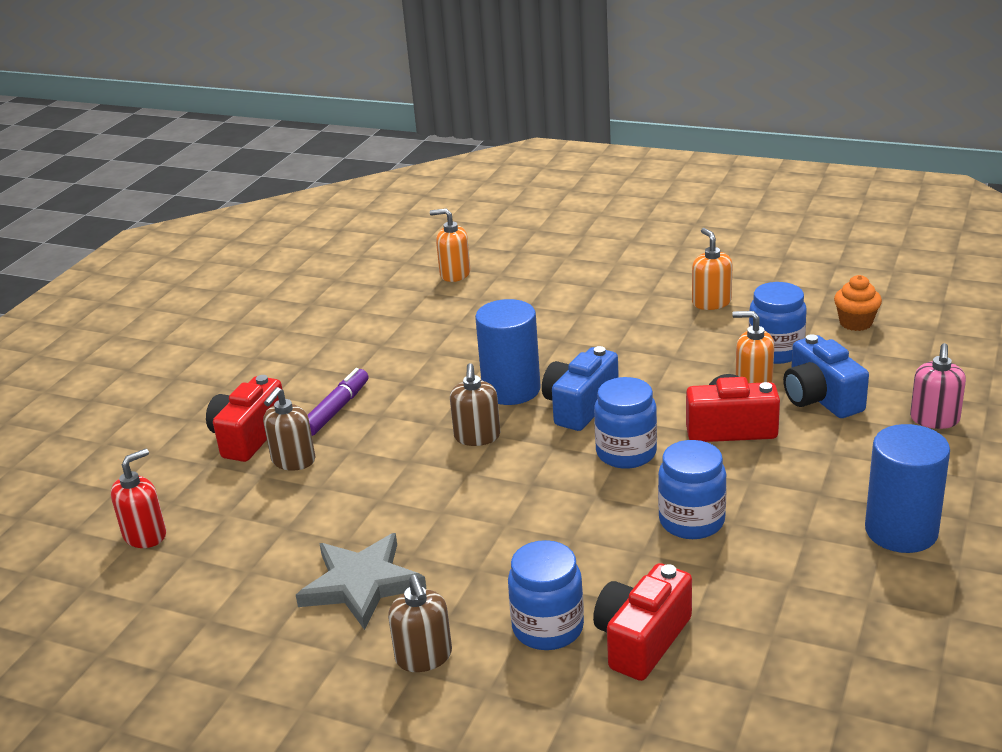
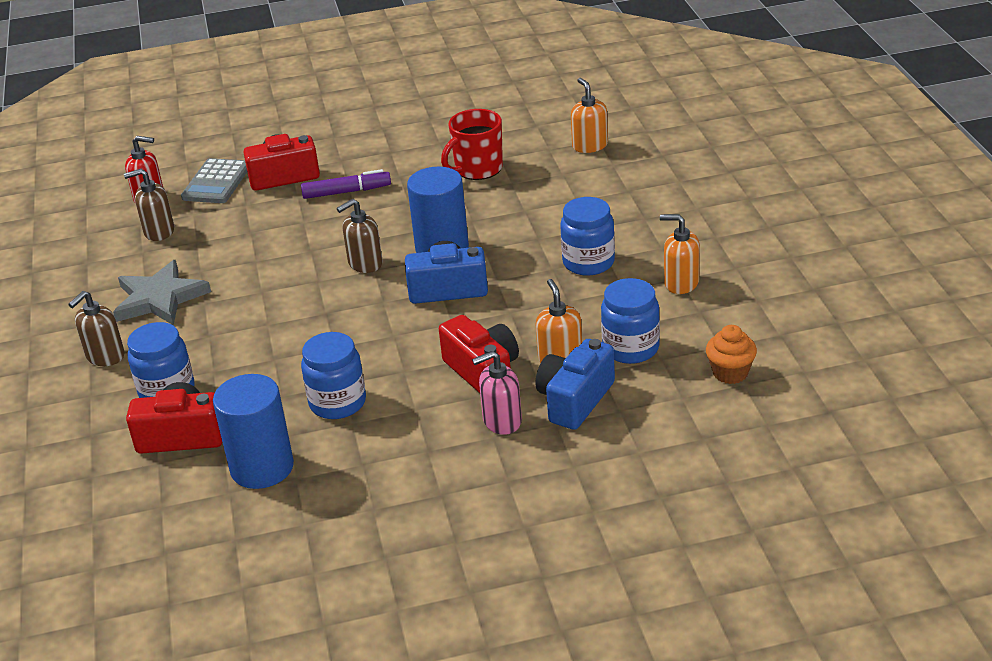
camera: 55 degrees right, 5 degrees up
(189, 481) = (216, 182): none -> grey calculator
(293, 460) = (271, 207): brown soap dispenser -> brown soap dispenser (159, 231)
(407, 333) = (477, 169): none -> red mug
(626, 453) = (402, 337): blue jar -> blue jar (588, 262)
(711, 302) = (681, 283): orange soap dispenser -> orange soap dispenser turned 105 degrees counterclockwise
(901, 531) = (408, 511): blue cylinder -> blue cylinder (262, 468)
(934, 419) = (600, 474): pink soap dispenser -> pink soap dispenser (502, 421)

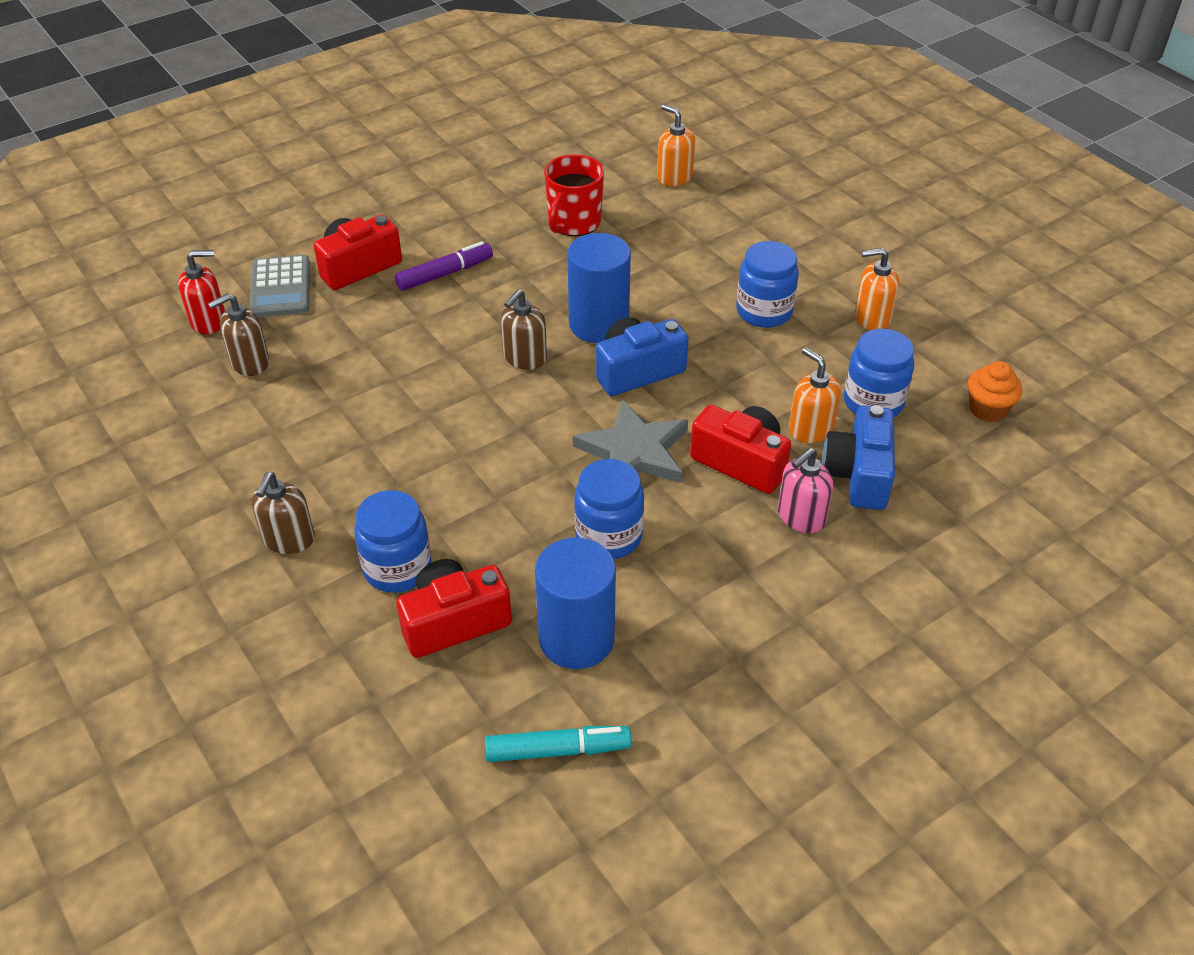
camera: 25 degrees left, 10 degrees up
(159, 298) = (308, 449): grey star -> grey star (634, 452)
(195, 538) = (557, 750): none -> turquoise marker

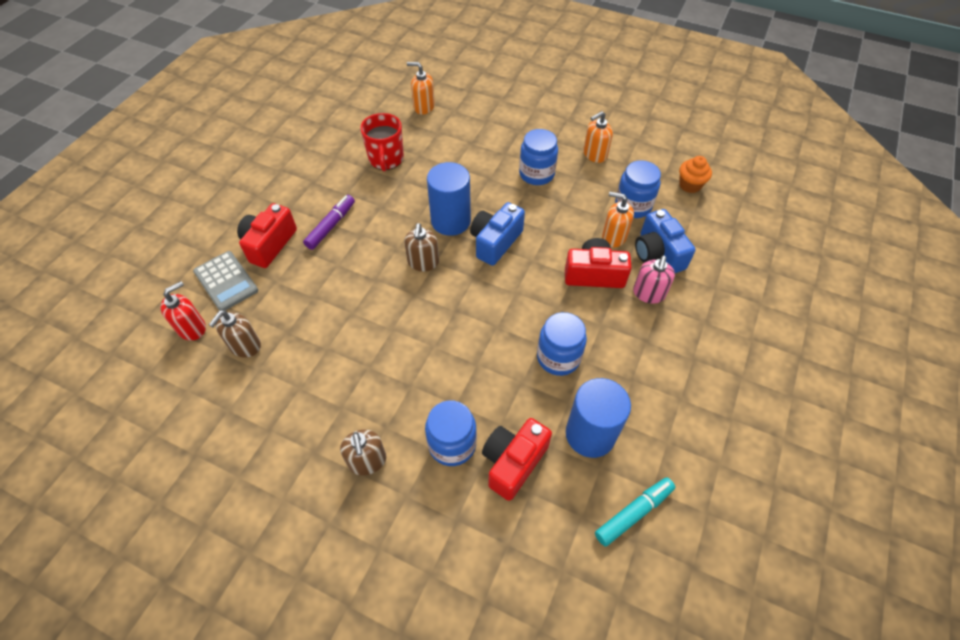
camera: 30 degrees left, 10 degrees up
(634, 452) = (532, 295): grey star -> none

